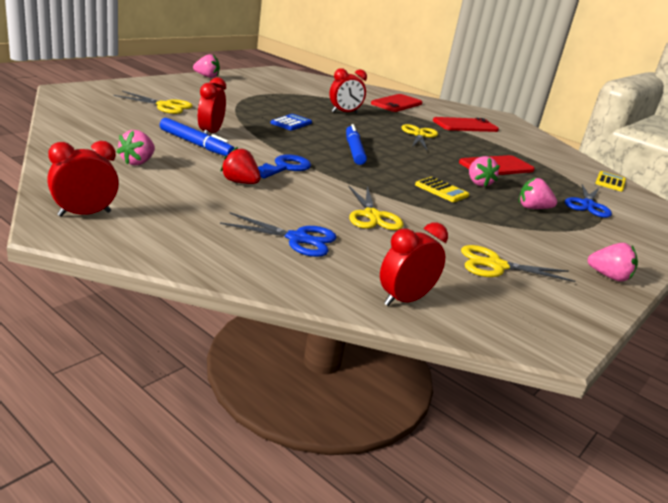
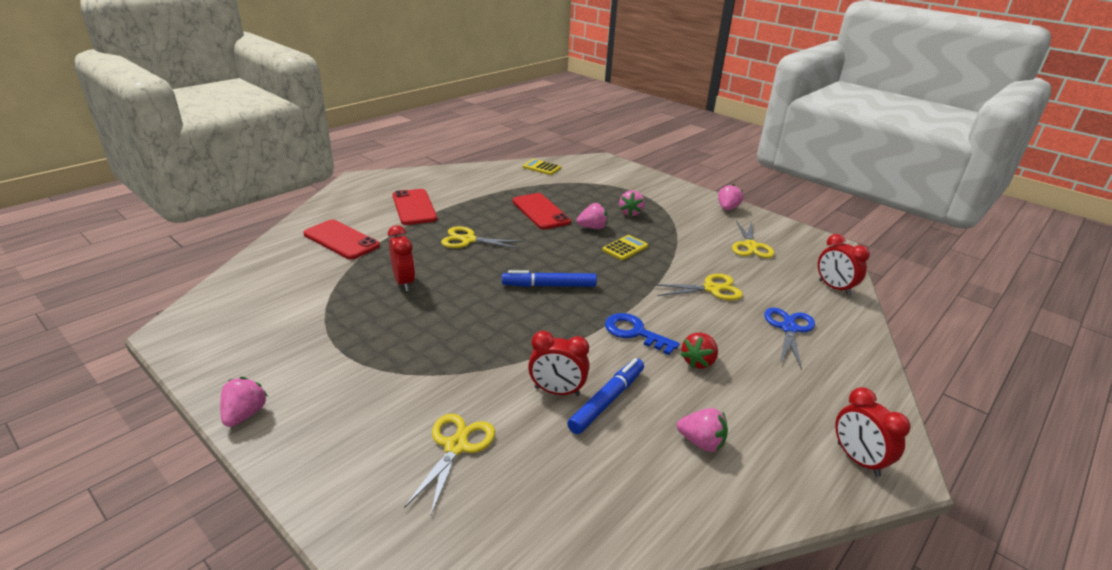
camera: 85 degrees left, 5 degrees up
(291, 123) = (474, 325): blue calculator -> none
(587, 205) = (604, 188): blue scissors -> none

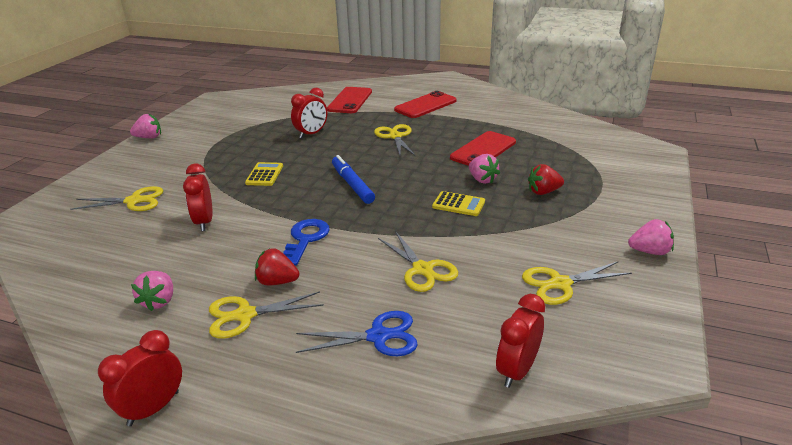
camera: 70 degrees right, 0 degrees up
(541, 167) = (580, 128): yellow calculator -> yellow calculator (264, 175)
(607, 401) = (200, 245): blue marker -> none
(631, 213) = (543, 192): pink strawberry -> red strawberry
(743, 389) = (245, 315): none -> yellow scissors

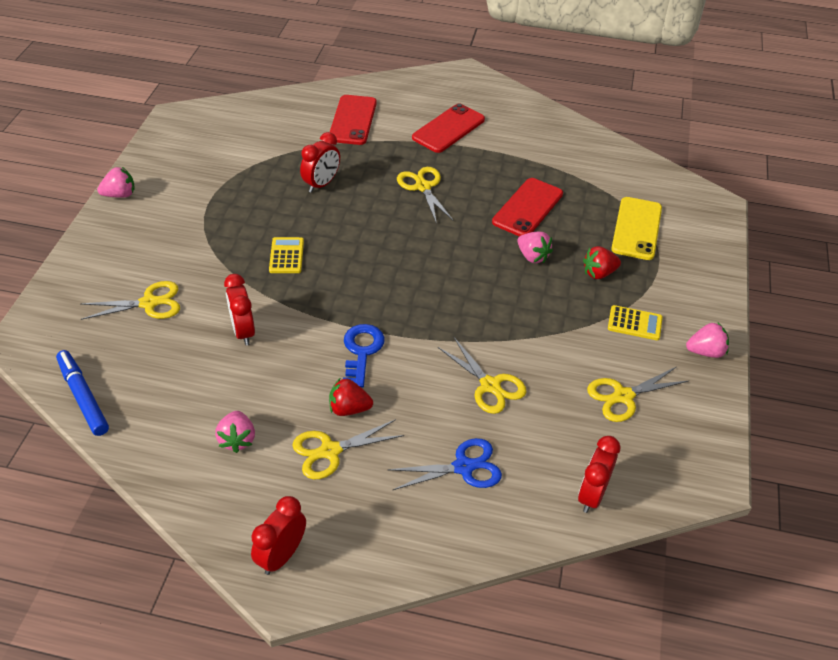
camera: 10 degrees left, 15 degrees up
(352, 185) = (391, 269): blue marker -> blue marker (83, 397)
(458, 204) = (512, 295): yellow calculator -> yellow calculator (634, 323)
(581, 164) = (636, 228): none -> yellow phone

